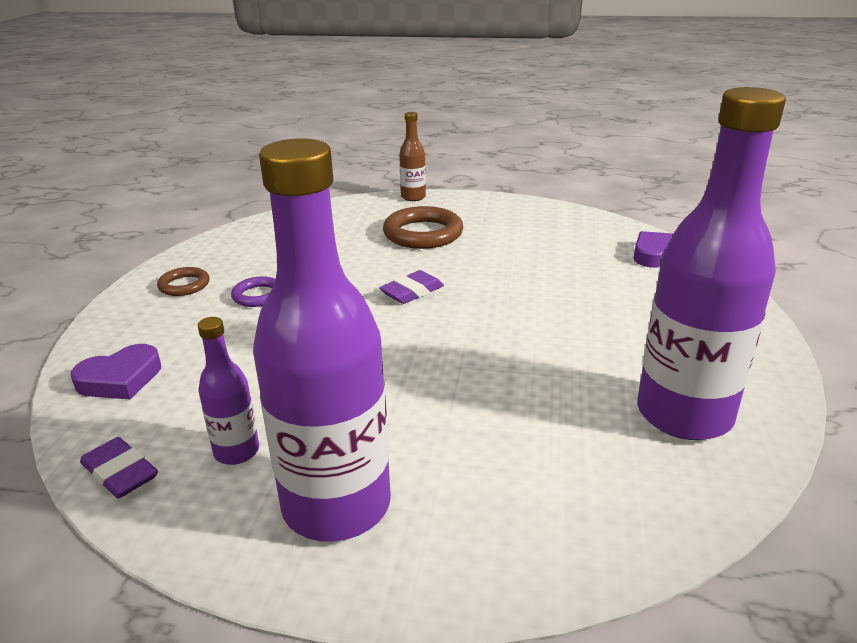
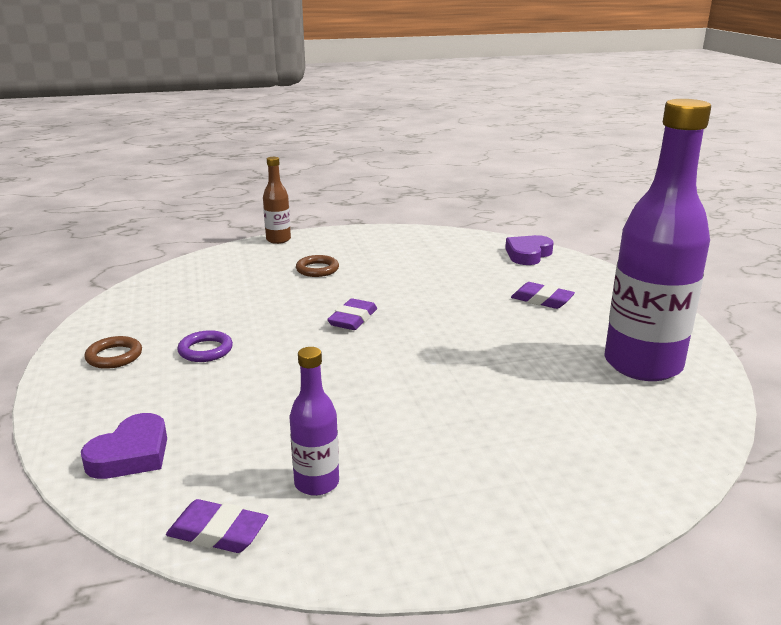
camera: 25 degrees left, 5 degrees down
(336, 505) = (446, 498): purple bottle -> none
(423, 234) = (317, 269): brown ring -> brown ring, size x0.55
(628, 311) = (542, 300): none -> purple eraser

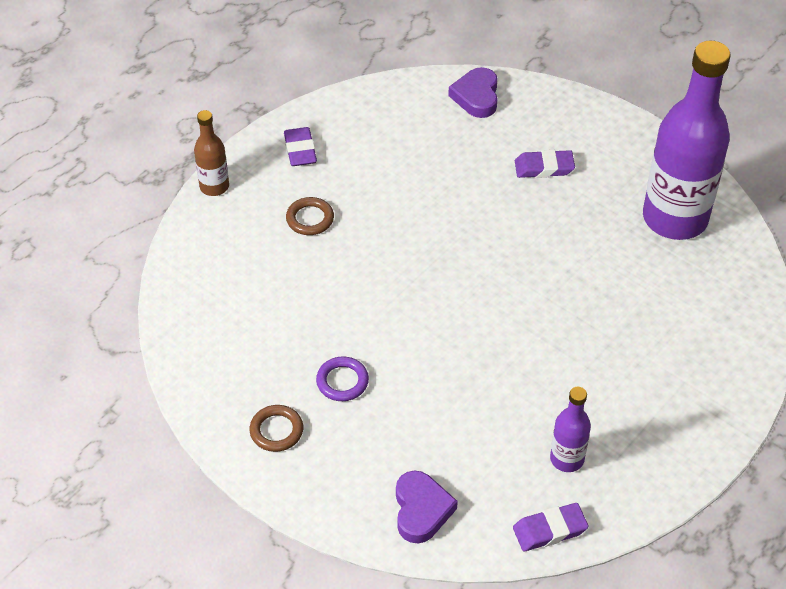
camera: 35 degrees left, 25 degrees up
(353, 319) = (417, 276): purple eraser -> purple eraser (300, 150)

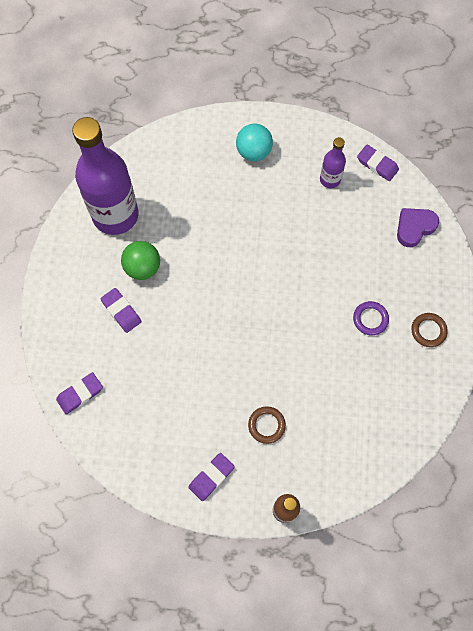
camera: 125 degrees left, 20 degrees up
(476, 96) = (80, 394): purple heart -> purple eraser
(584, 210) = (143, 267): none -> green ball
(671, 399) = (253, 152): none -> turquoise ball

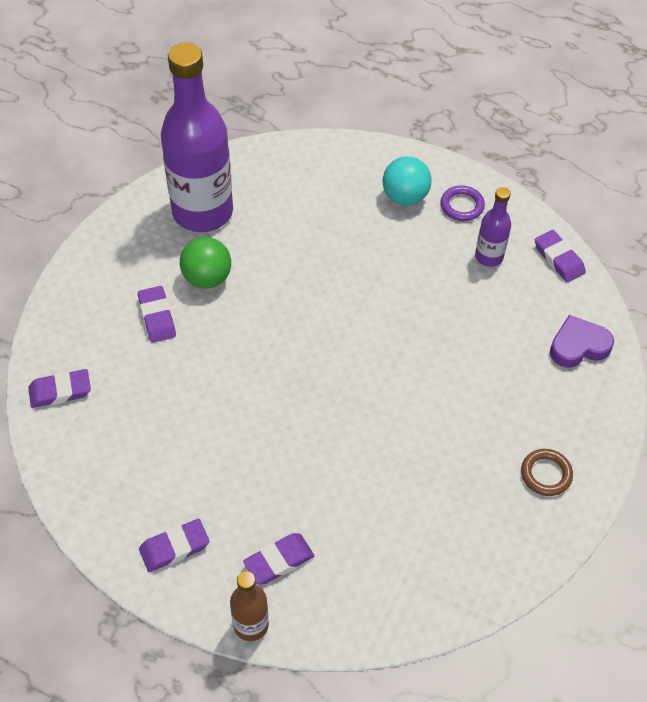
camera: 20 degrees right, 15 degrees down
(266, 425) = (276, 511): brown ring -> none
(283, 459) = (279, 561): none -> purple eraser
(370, 319) = (472, 433): purple ring -> purple ring (462, 206)

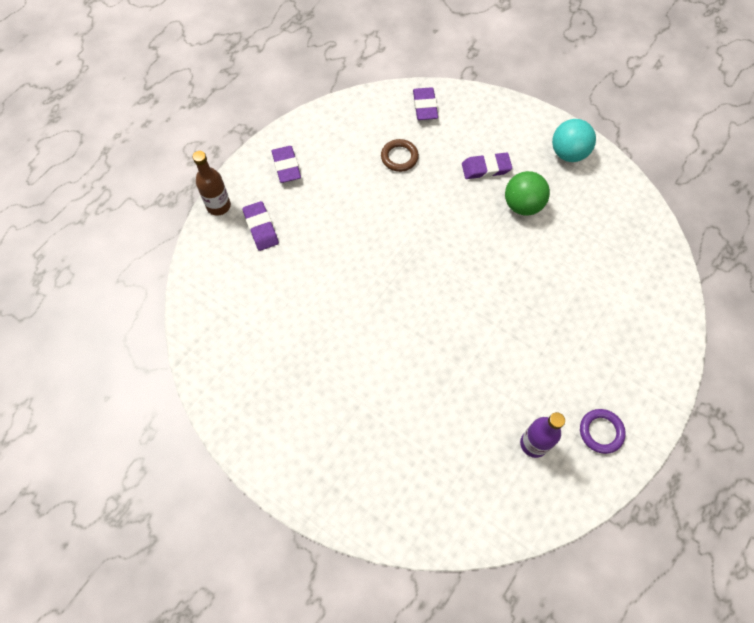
camera: 100 degrees right, 10 degrees up
(202, 212) = (596, 208): purple bottle -> none
(405, 197) = (613, 379): turquoise ball -> turquoise ball (568, 153)
(546, 474) = (290, 437): brown ring -> brown ring (399, 157)
(559, 259) = (527, 514): purple eraser -> none
(578, 346) = (418, 504): purple heart -> none

